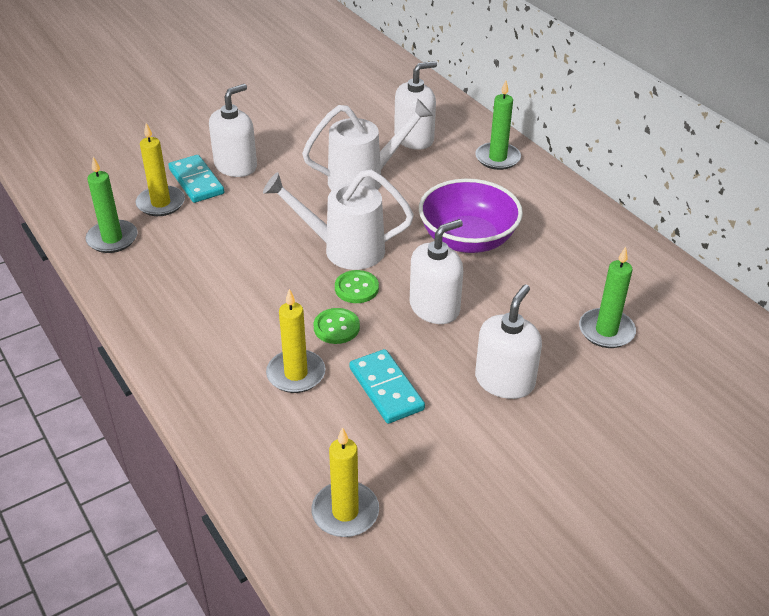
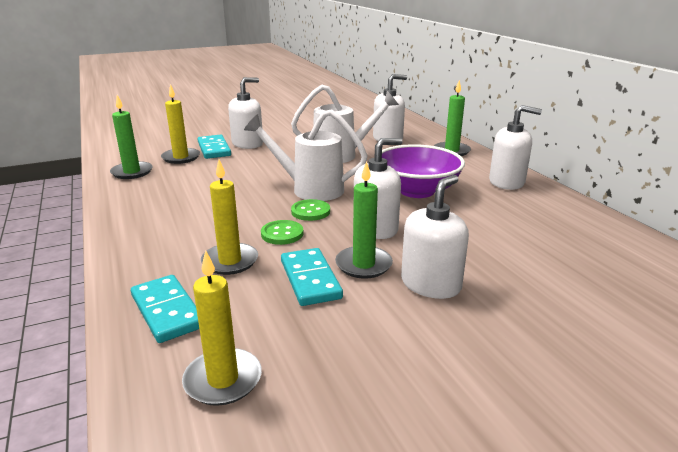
camera: 10 degrees right, 15 degrees down
(261, 445) = (167, 311): none -> turquoise domino
(567, 214) = (506, 182): none -> white soap dispenser
(606, 331) = (540, 256): green candle -> green candle (363, 265)

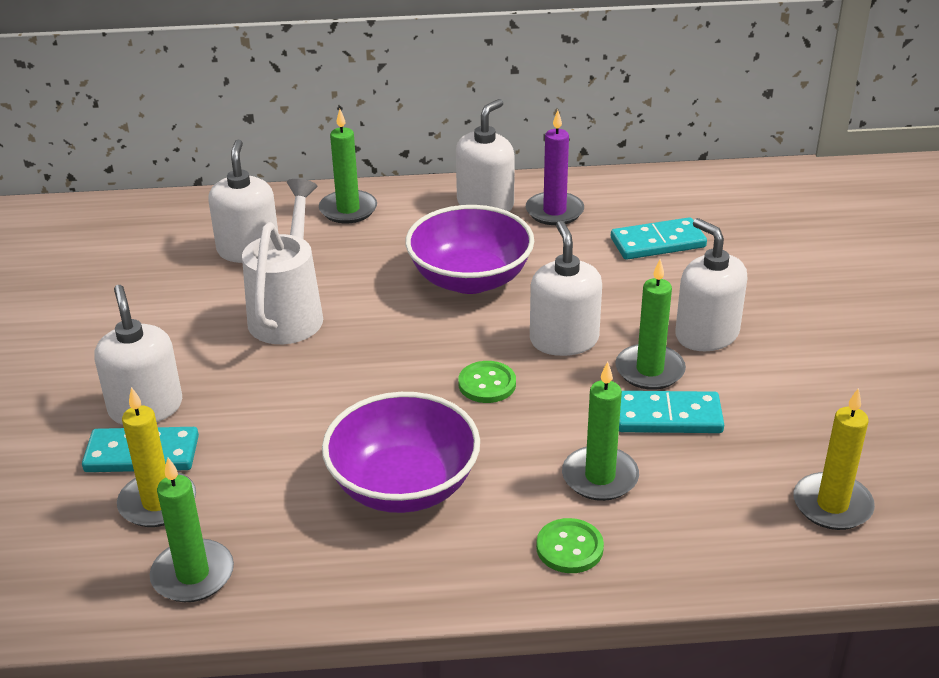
camera: 70 degrees left, 10 degrees up
(167, 311) = (700, 540): turquoise domino -> turquoise domino (657, 242)
(205, 204) = (403, 486): none -> purple bowl
(230, 261) = (600, 477): yellow candle -> green candle
(282, 234) = (543, 421): green button -> green button (569, 548)
(310, 189) = (409, 370): white watering can -> none
(528, 204) = (554, 211): none -> purple candle

